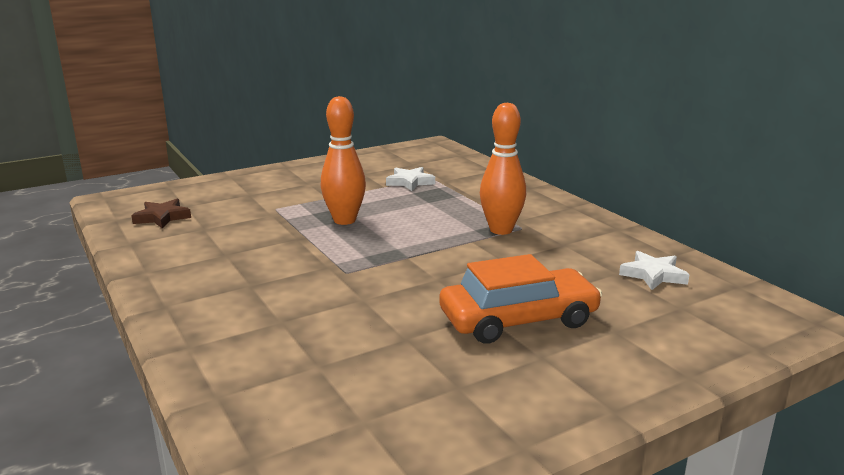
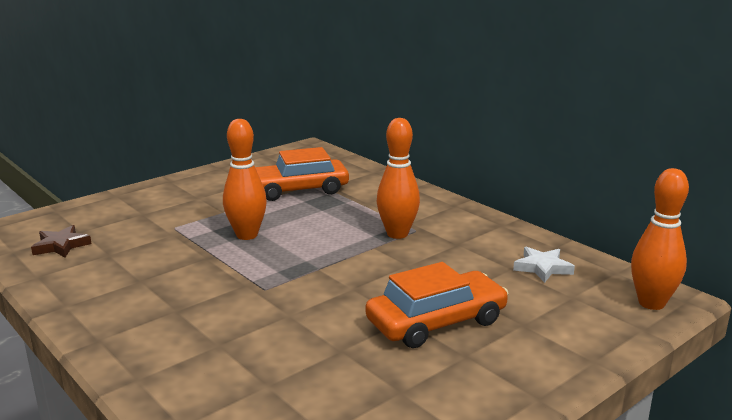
camera: 10 degrees left, 0 degrees up
(410, 182) = (298, 190): white star -> orange car
(774, 321) = (651, 303): none -> orange bowling pin

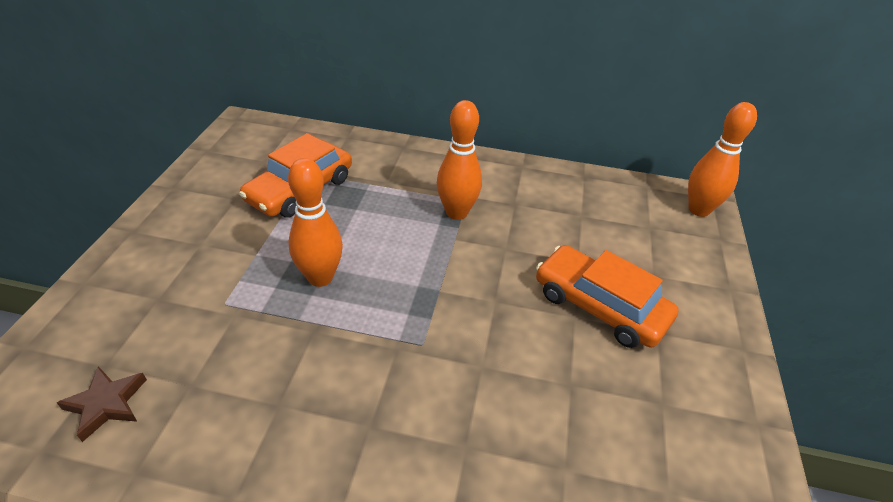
camera: 40 degrees left, 20 degrees up
(436, 322) = (599, 306): orange car -> orange car turned 75 degrees counterclockwise
(542, 268) = (600, 204): white star -> none

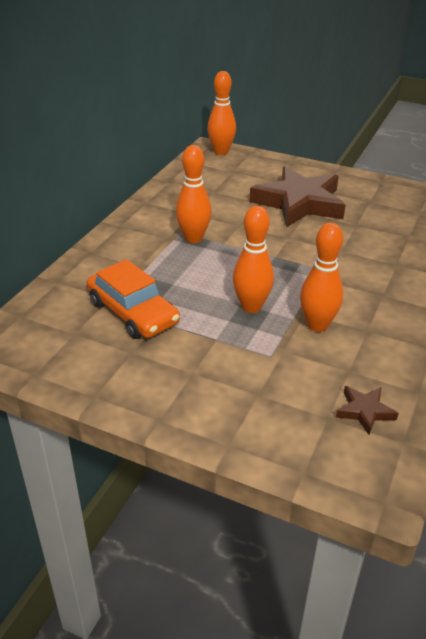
camera: 75 degrees left, 5 degrees down
(286, 345) = (317, 325): none -> orange bowling pin
(599, 306) = (299, 203): orange car -> brown star

